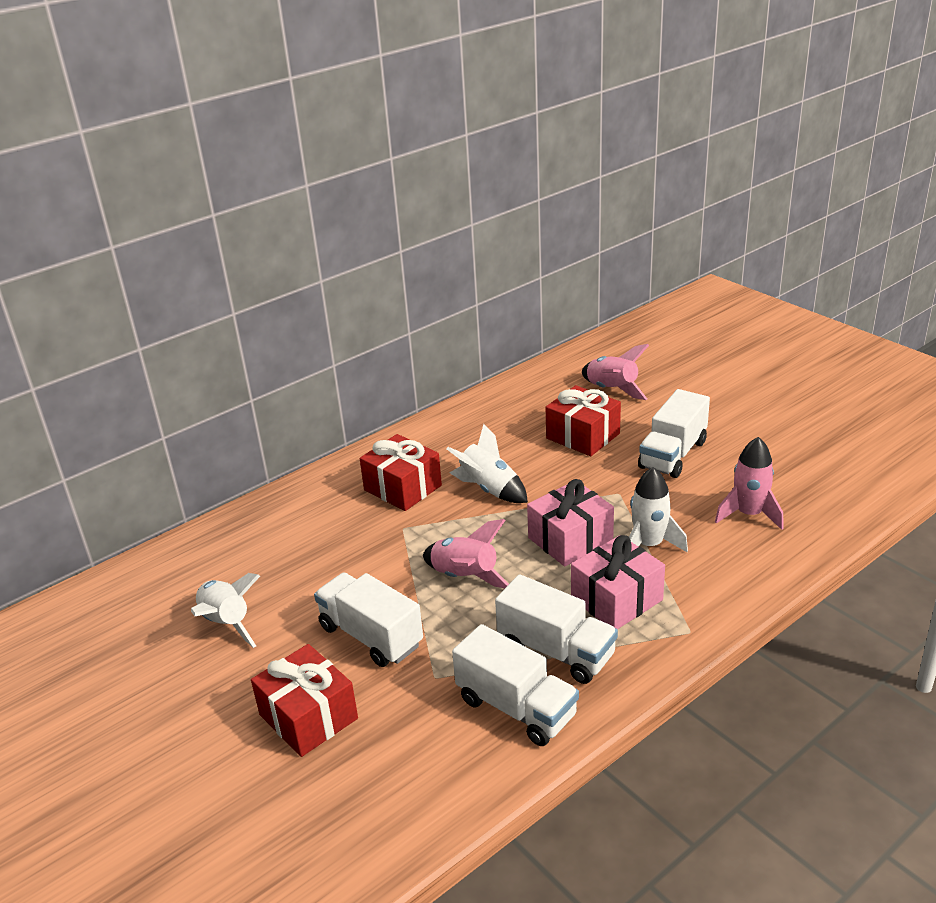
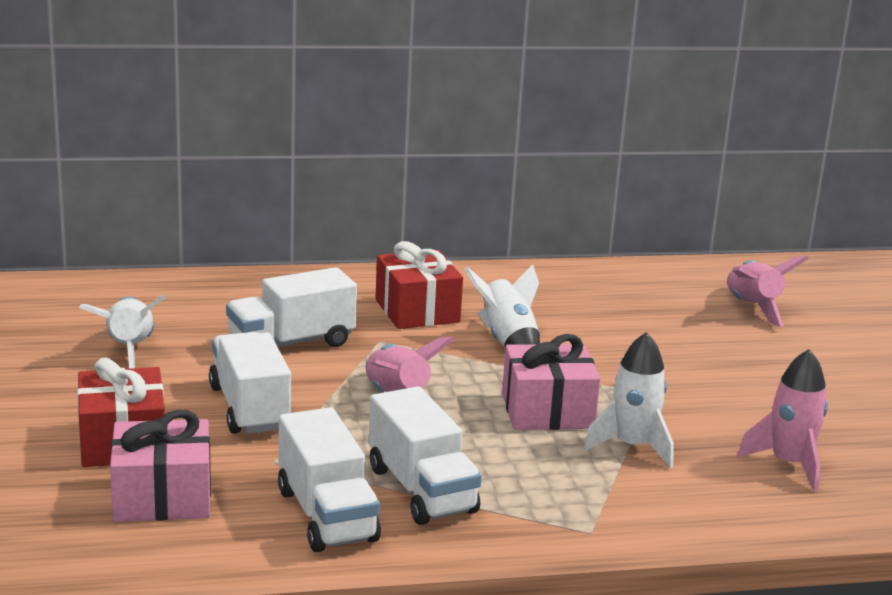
camera: 25 degrees right, 10 degrees down
(583, 436) = (668, 334): red gift -> none
(617, 599) = (539, 475): pink gift -> pink gift (162, 497)
(673, 454) = (758, 384): white truck -> white truck (291, 343)

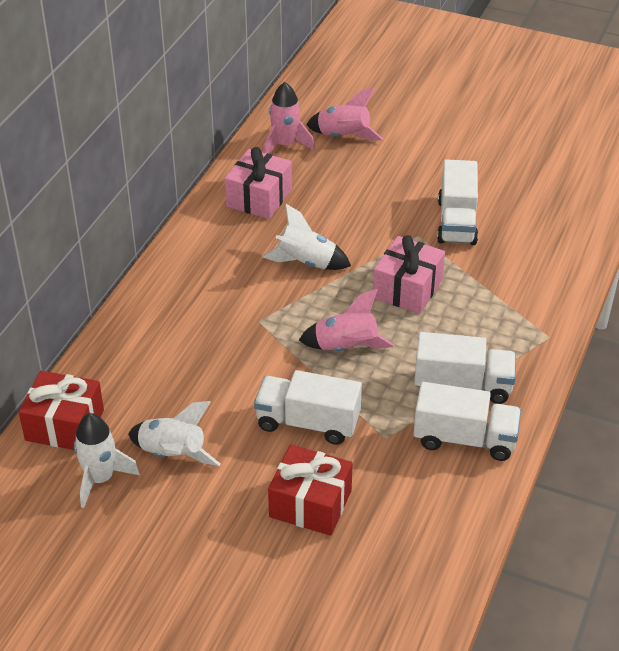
camera: 55 degrees left, 20 degrees up
(162, 497) = (395, 508): pink gift -> pink gift (259, 198)
(291, 343) = (228, 365): white truck -> white truck (456, 222)
(417, 311) = (228, 283): red gift -> red gift (64, 425)
(632, 447) = (472, 275): white rocket -> white rocket (100, 478)
(789, 464) = (530, 225): pink rocket -> pink rocket (285, 145)

